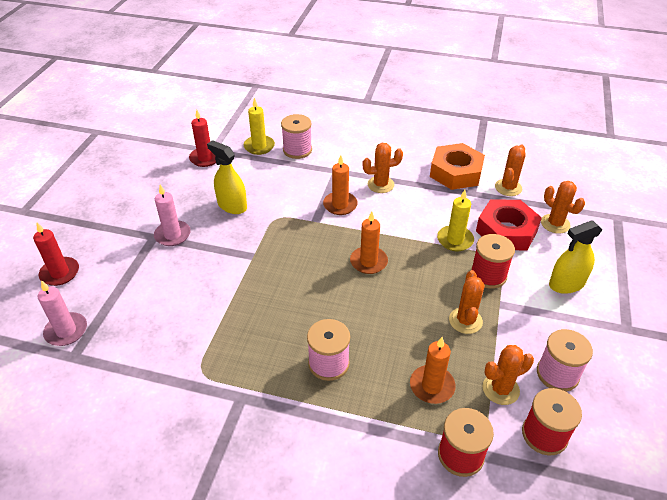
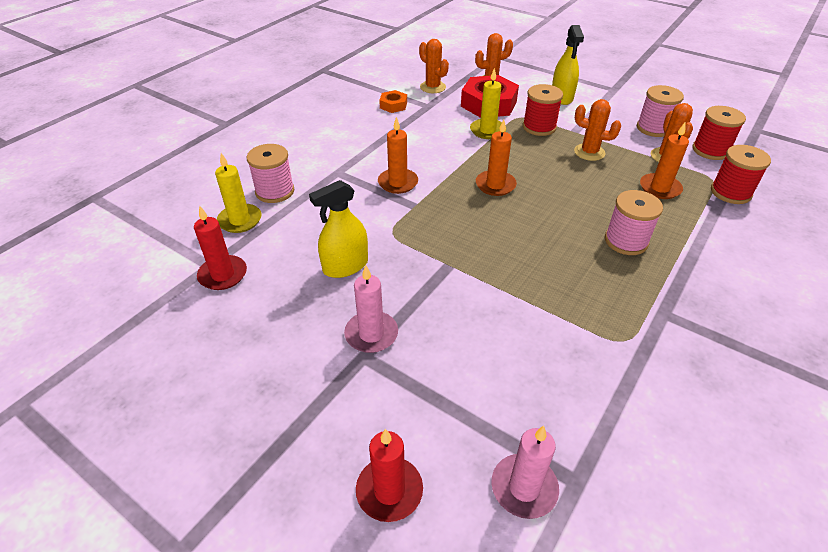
camera: 70 degrees left, 0 degrees up
(380, 185) = (382, 150): orange cactus -> none
(456, 172) = (393, 105): orange nut -> orange nut, size x0.51

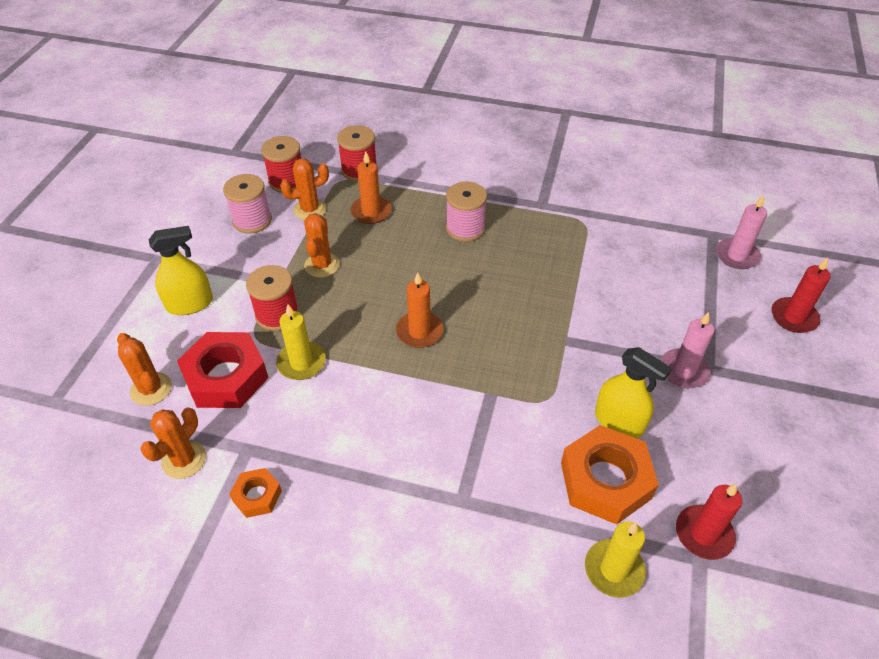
camera: 110 degrees left, 5 degrees up
(275, 191) = (538, 558): pink spool -> none
(302, 239) = (605, 480): none -> orange nut
(398, 183) = (456, 423): orange candle -> none

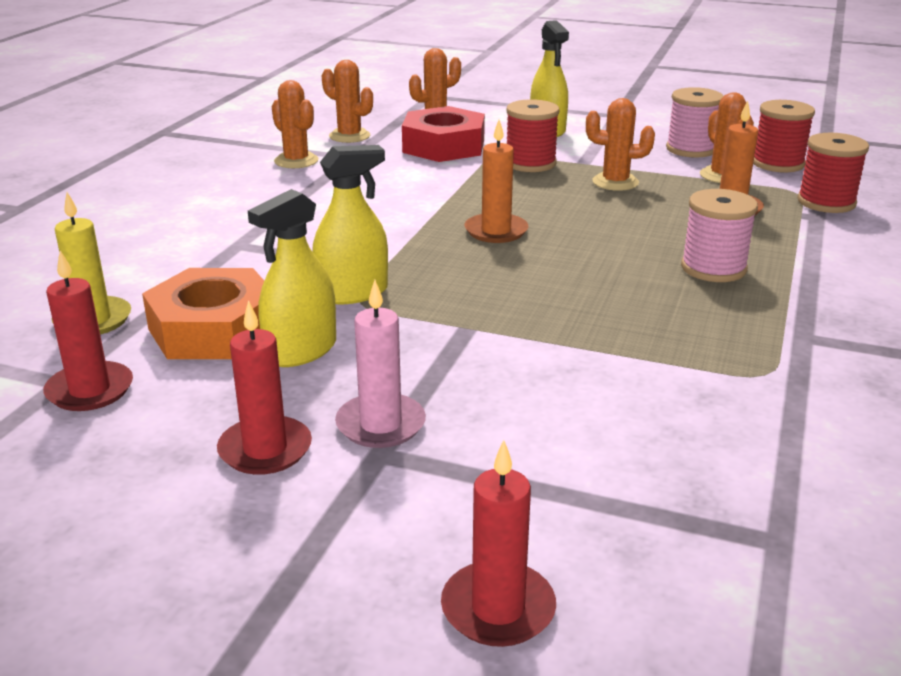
camera: 95 degrees right, 20 degrees down
(257, 496) = (296, 161): orange nut -> orange cactus
(301, 363) = (456, 174): yellow candle -> none
(534, 406) = (352, 293): none -> yellow spray bottle
(726, 419) = (265, 449): none -> red candle
(737, 256) = (706, 563): pink candle -> none

